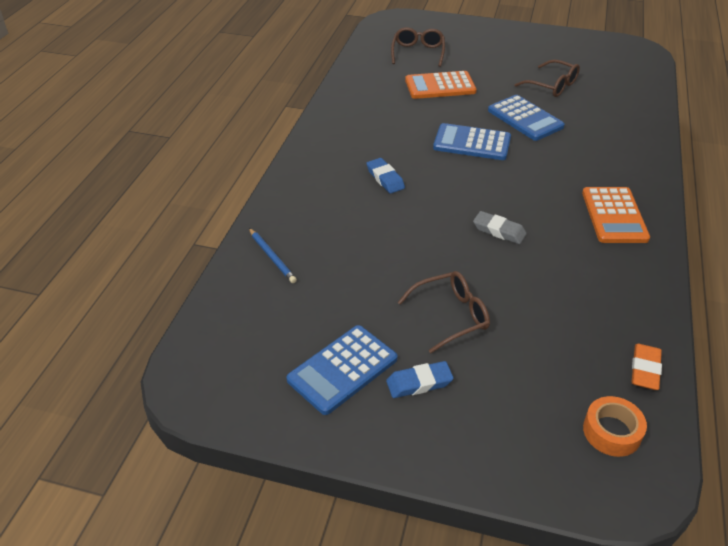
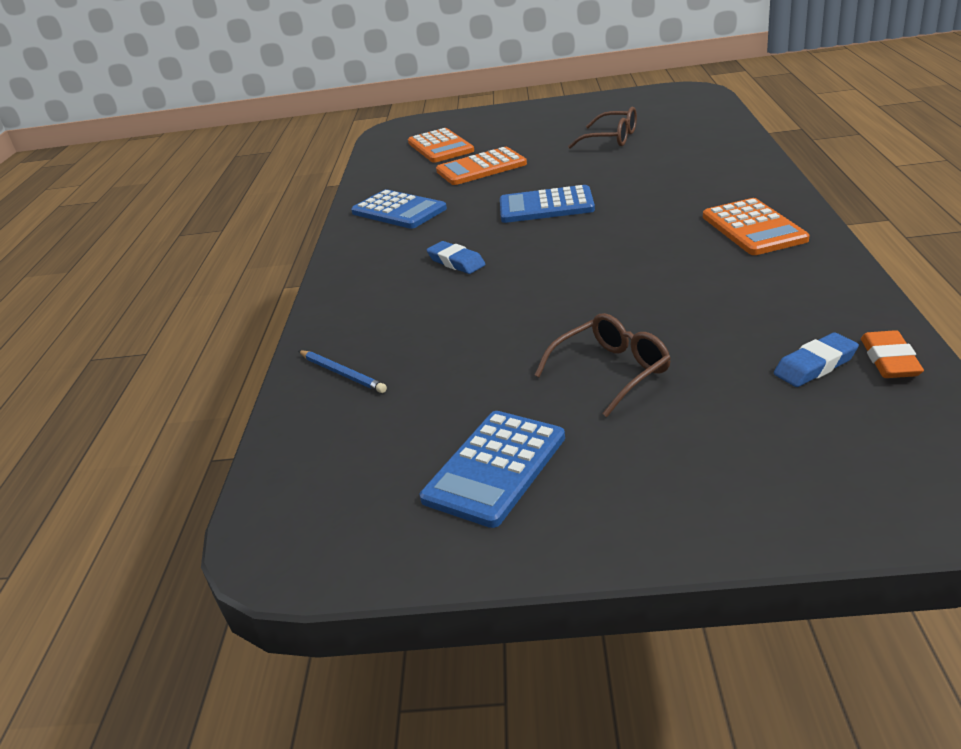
camera: 10 degrees left, 10 degrees down
(418, 53) = (440, 147): brown glasses -> orange calculator
(419, 383) = (608, 454): blue eraser -> blue eraser (815, 365)
(499, 231) = (624, 275): grey eraser -> none
(525, 118) = (597, 172): blue calculator -> blue calculator (398, 211)
(611, 432) = (893, 435): orange tape -> none

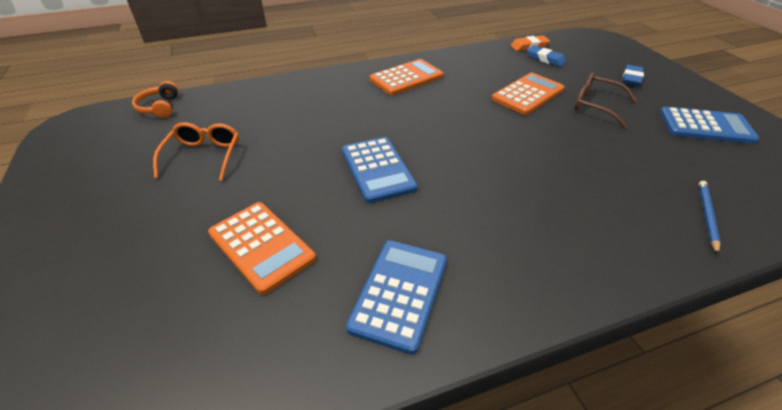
camera: 115 degrees left, 10 degrees up
(440, 147) = (150, 326): orange calculator -> orange calculator (528, 94)
(456, 262) = (506, 201): blue eraser -> blue eraser (631, 78)
(611, 139) = (203, 156): brown glasses -> orange glasses
(711, 113) = (159, 107): none -> orange headphones

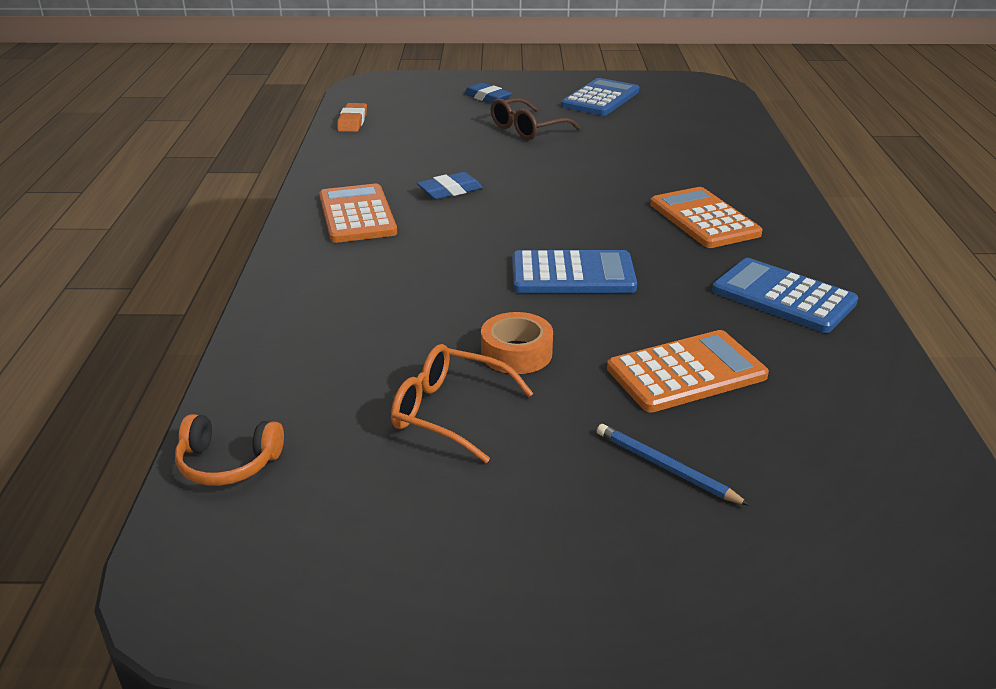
camera: 70 degrees left, 10 degrees down
(269, 166) = (516, 353): none -> orange tape
(528, 94) = (473, 154): orange calculator -> orange calculator (704, 219)
(545, 59) = (398, 123): blue eraser -> blue eraser (450, 191)
(707, 216) = (726, 142): blue pencil -> blue pencil (666, 468)

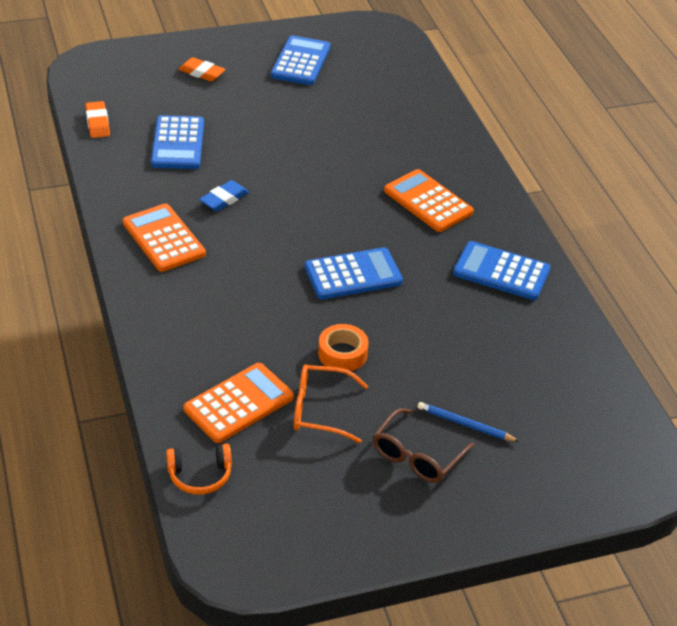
camera: 20 degrees left, 10 degrees up
(427, 144) = (177, 143): none -> blue calculator
(487, 98) = (202, 73): blue eraser -> orange eraser
(527, 129) = (254, 112): brown glasses -> brown glasses (417, 455)
(686, 373) = (456, 350): orange calculator -> orange calculator (239, 403)

